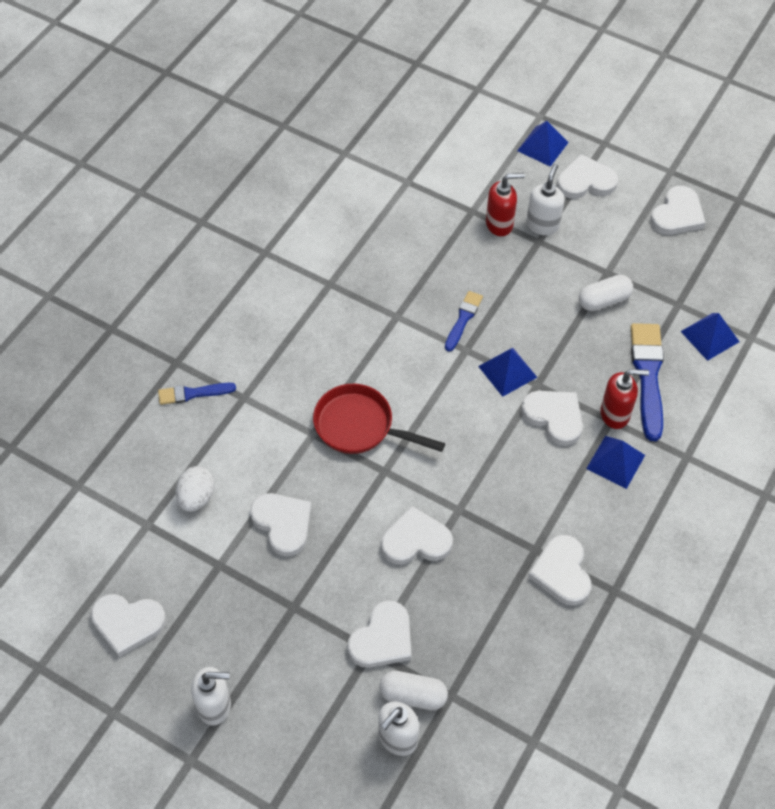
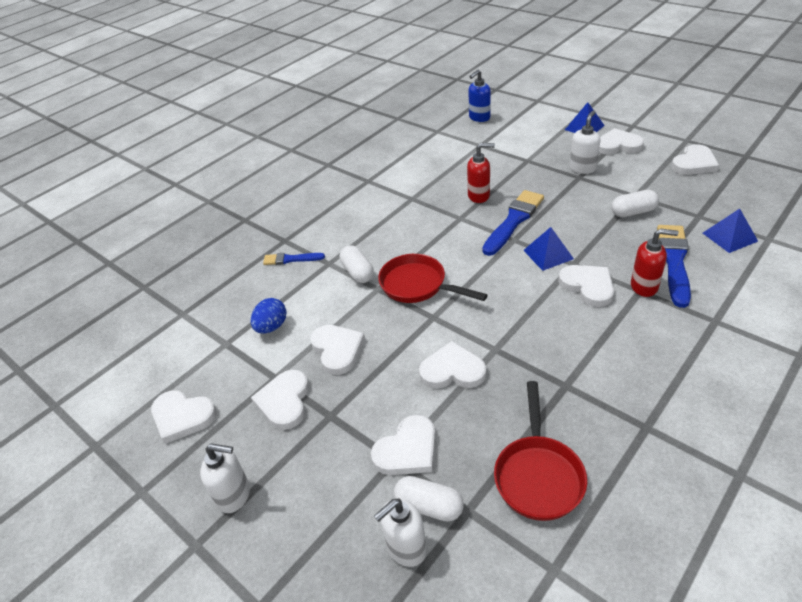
camera: 15 degrees right, 15 degrees down
(196, 497) = (271, 327): white egg -> blue egg
(283, 410) = (357, 272): none -> white capsule
(399, 125) = (479, 118): none -> blue soap dispenser
(463, 319) = (514, 221): blue brush -> blue brush, size x1.76
(499, 224) = (548, 167): red soap dispenser -> red soap dispenser (479, 196)
(513, 652) = (538, 475): none -> red pan
(561, 572) = (591, 406): white heart -> white heart (284, 401)
(615, 462) = (645, 321): blue pyramid -> none

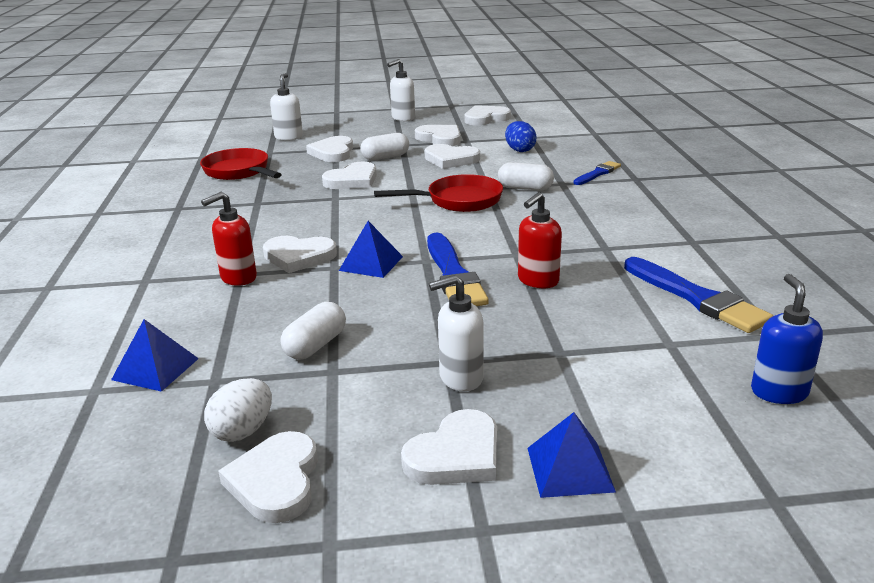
camera: 130 degrees right, 15 degrees down
(429, 506) = (293, 147): white capsule -> white capsule (385, 157)
(582, 168) = (460, 378): white soap dispenser -> white soap dispenser turned 90 degrees clockwise
(674, 261) = (218, 312): blue brush -> blue brush (696, 298)
(697, 186) = (243, 431): none -> white egg

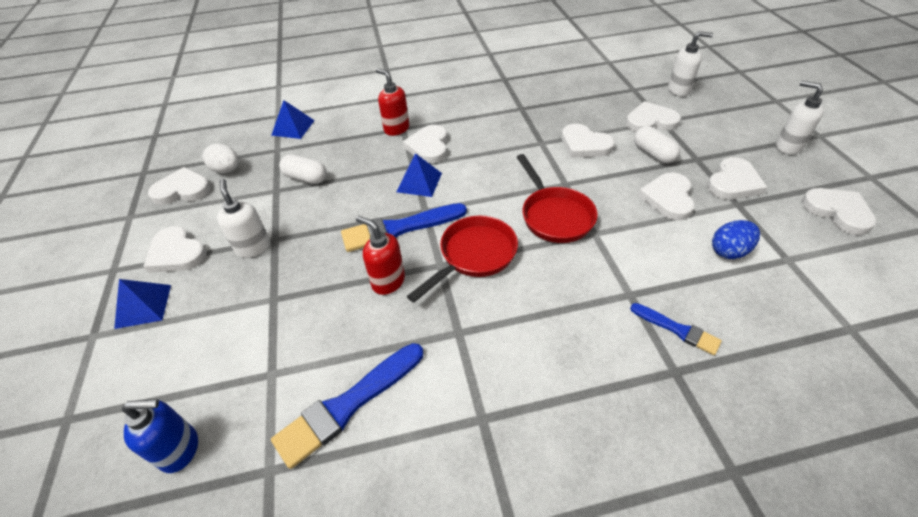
camera: 85 degrees right, 20 degrees up
(239, 172) = (582, 85): red pan -> red pan (474, 256)
(525, 188) = (603, 262): white capsule -> none

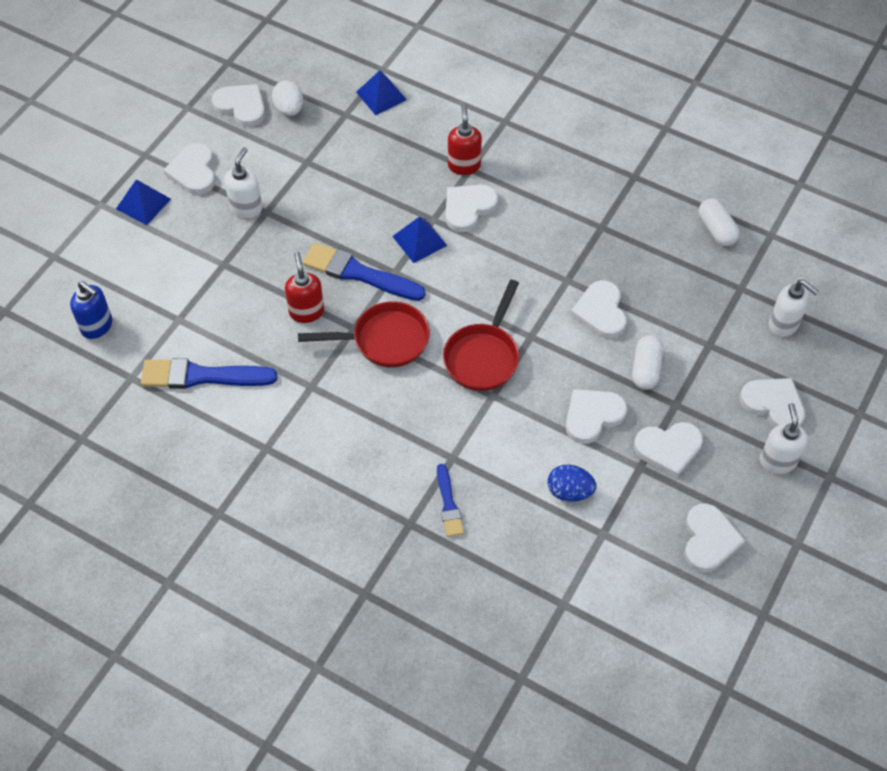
camera: 40 degrees right, 10 degrees up
(306, 178) = (340, 166): white capsule -> white capsule (716, 230)
(650, 121) = (697, 336): white heart -> white heart (773, 404)

